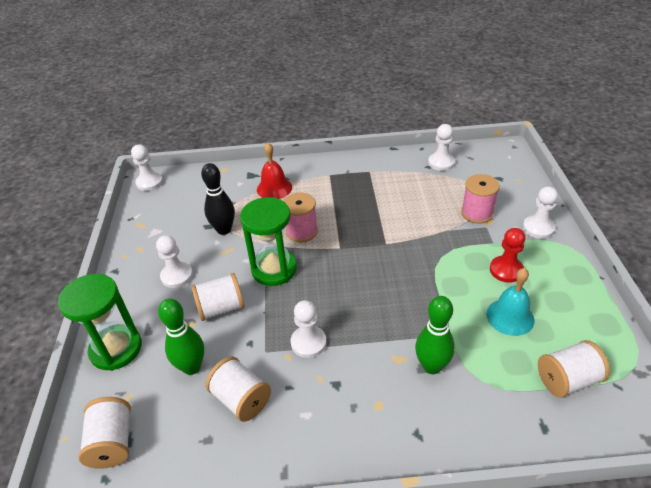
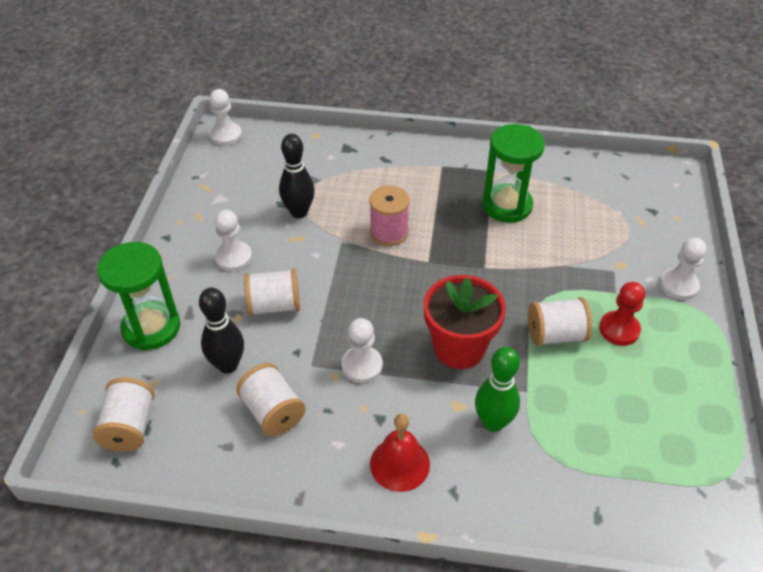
camera: 10 degrees right, 5 degrees up
(191, 367) = (228, 365): green bowling pin -> black bowling pin
(274, 188) = (370, 171): red bell -> red bell (399, 464)
(274, 269) = (345, 272): green hourglass -> green hourglass (507, 205)
(385, 311) = (459, 348): none -> red flower pot
(441, 163) = (585, 176): white pawn -> none
(477, 213) = (608, 251): pink spool -> none
(510, 317) = (604, 386): turquoise bell -> none
(567, 380) = (644, 472): white spool -> white spool (555, 335)

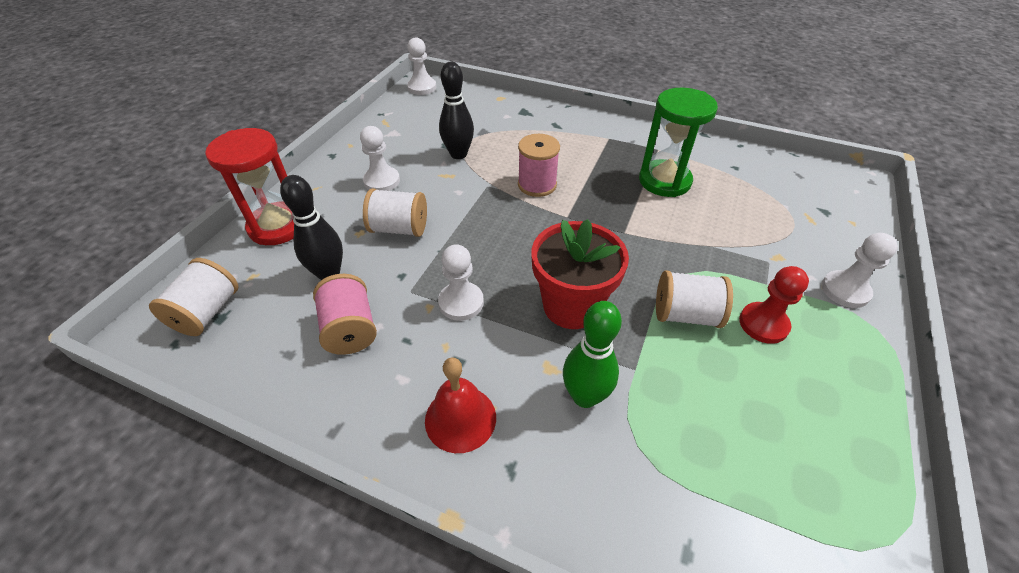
camera: 15 degrees right, 0 degrees up
(151, 327) = (278, 226): green hourglass -> red hourglass
(273, 412) = (350, 329): white spool -> pink spool

